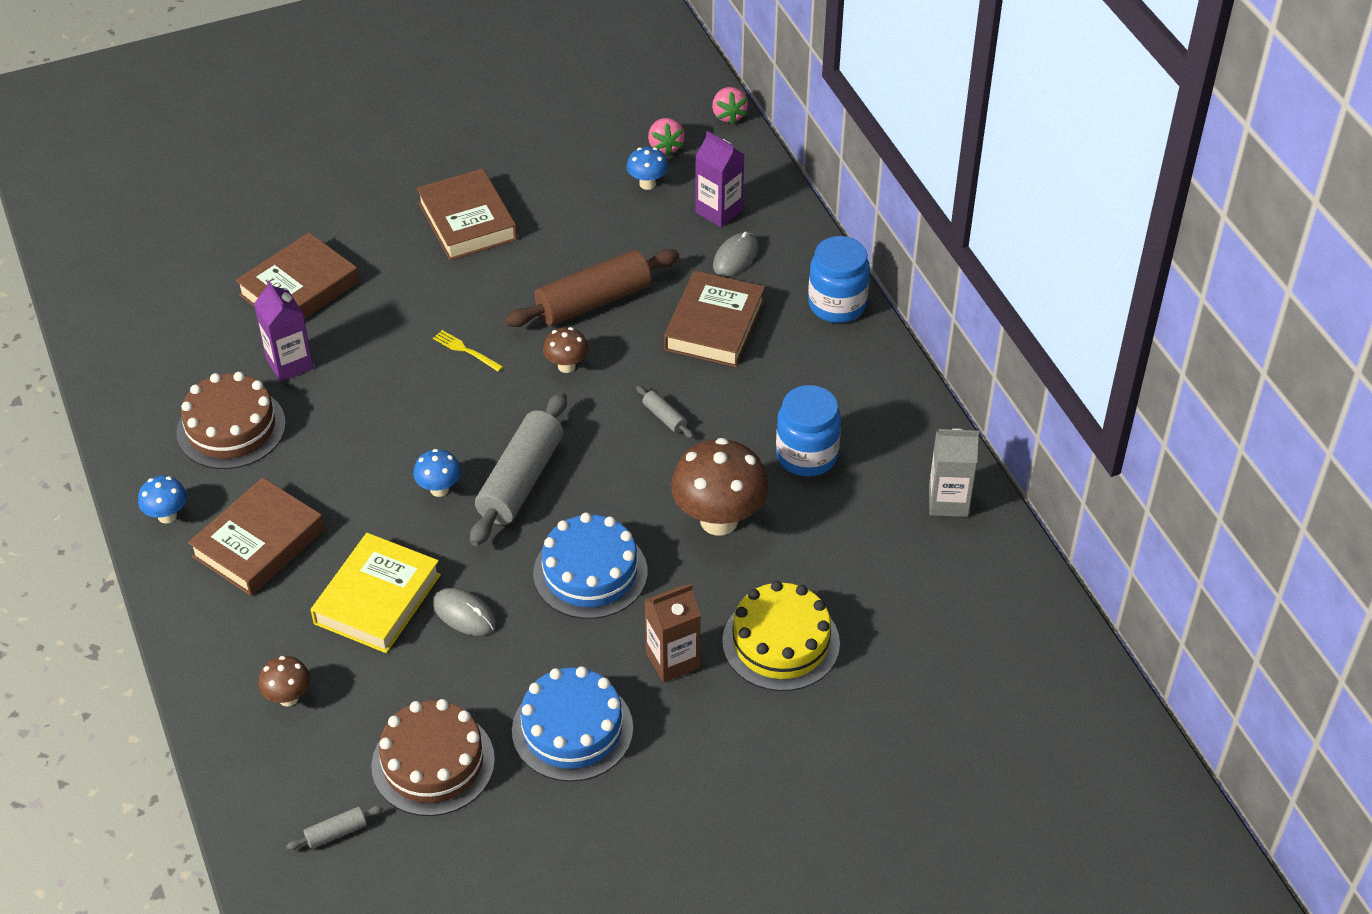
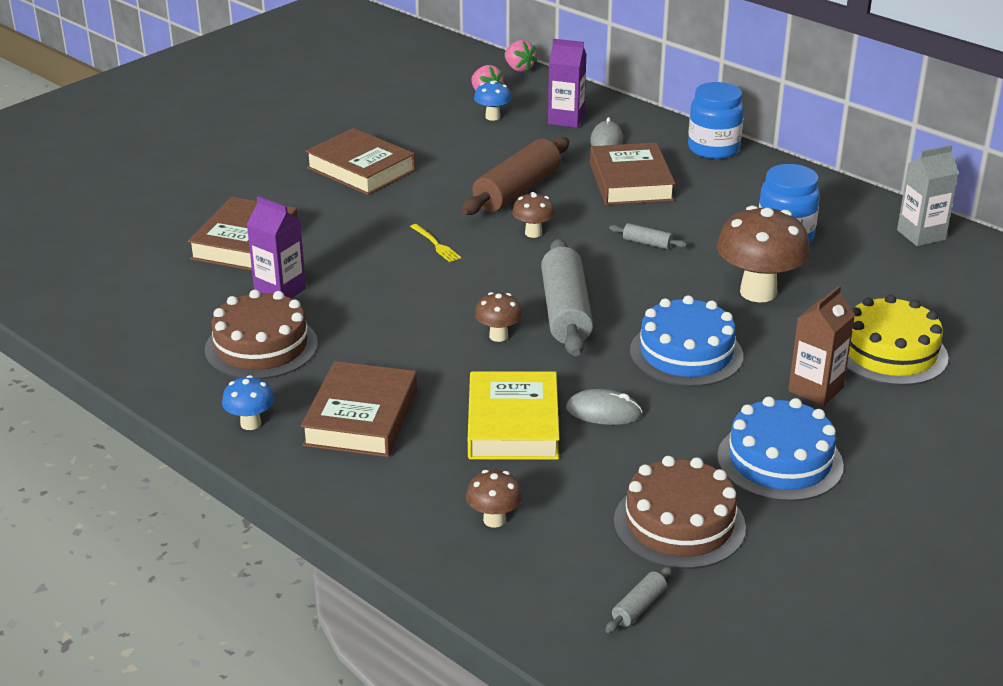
camera: 25 degrees left, 15 degrees down
(439, 489) = (498, 336): blue mushroom -> brown mushroom
(466, 350) = (436, 244): yellow fork -> yellow fork turned 135 degrees counterclockwise

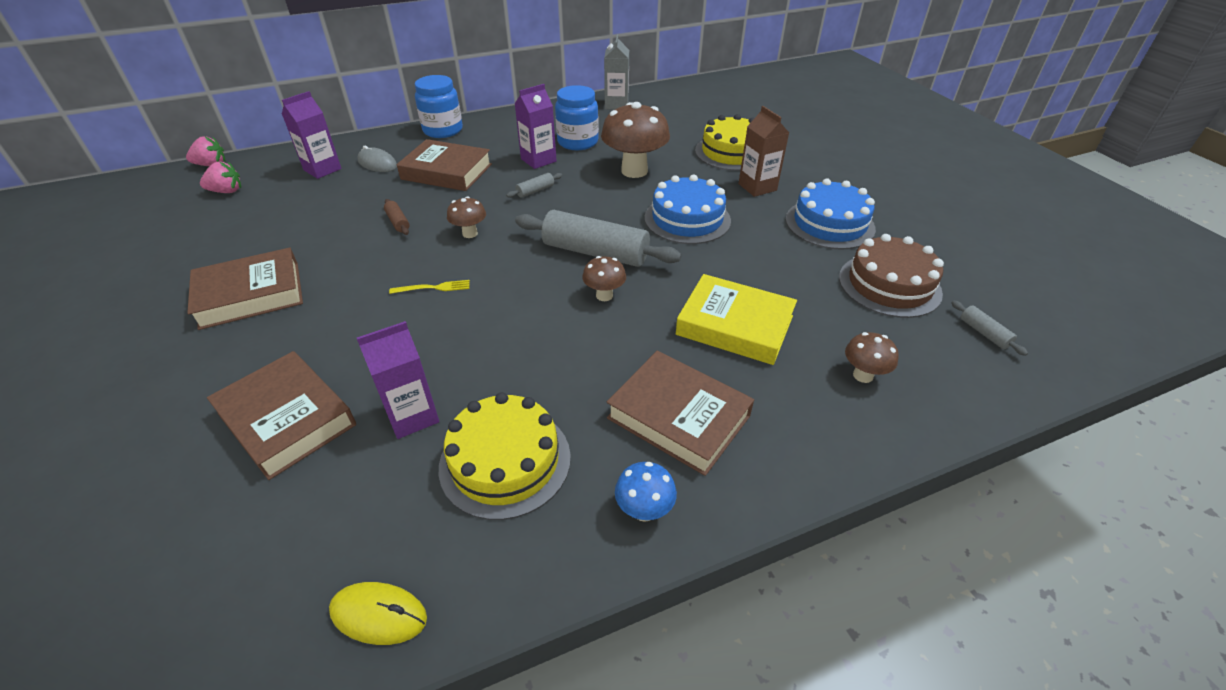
camera: 65 degrees left, 10 degrees up
(115, 340) = (378, 614): none -> yellow mouse
(261, 346) = (505, 461): brown cake -> yellow cake
(492, 117) = (268, 199): blue mushroom -> none
(516, 191) = (398, 222): brown rolling pin -> brown rolling pin, size x0.43
(603, 412) = (740, 276): grey mouse -> none
(713, 225) = (538, 160): none -> purple carton

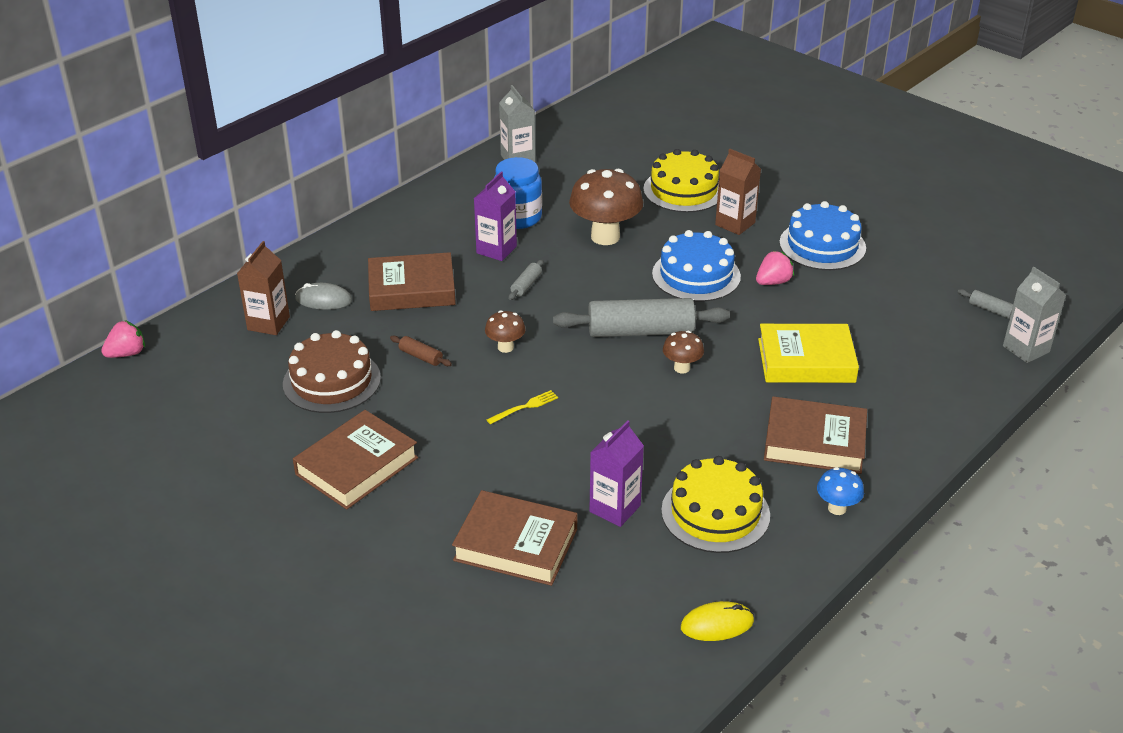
camera: 25 degrees left, 5 degrees down
(226, 191) = (189, 377): pink strawberry -> pink strawberry (773, 282)
(322, 169) = (268, 323): purple carton -> brown carton
(443, 130) = (353, 240): blue jar -> none
(863, 375) = (924, 370): brown mushroom -> none
(889, 285) = (902, 290): brown cake -> brown cake (331, 381)
(1008, 390) = (1026, 349): none -> grey carton

